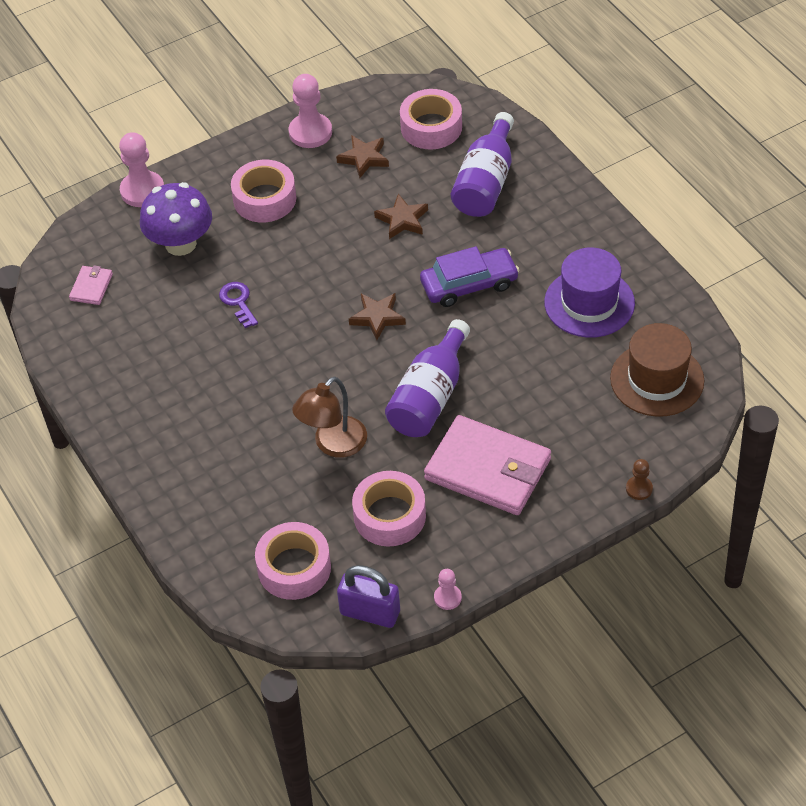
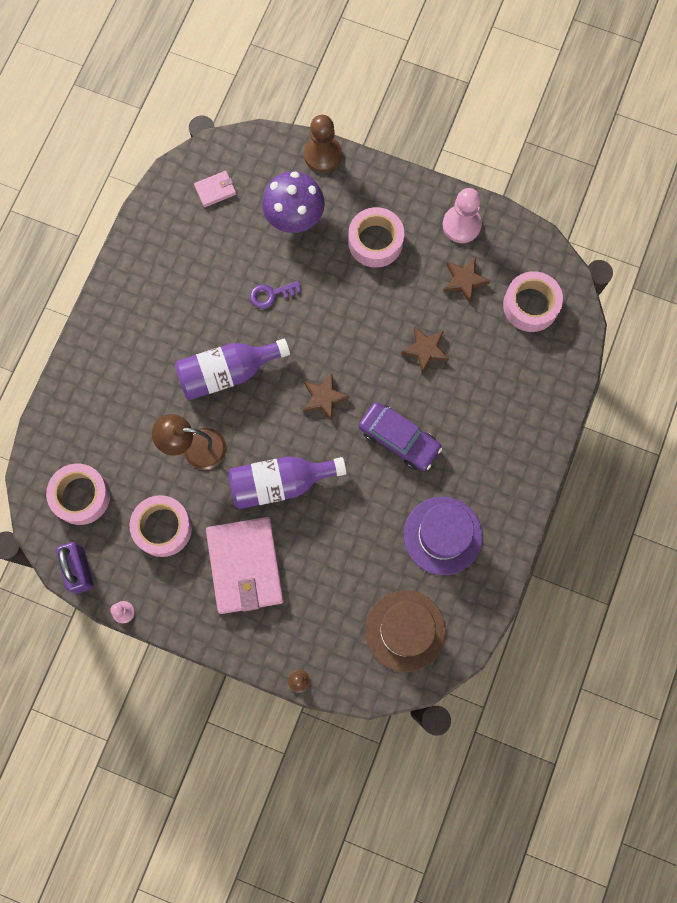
camera: 50 degrees right, 25 degrees up
(142, 191) = (322, 155): pink pawn -> brown pawn
(238, 302) = (271, 295): purple key -> purple key turned 135 degrees counterclockwise
(486, 182) = (505, 382): purple bottle -> purple bottle (227, 372)

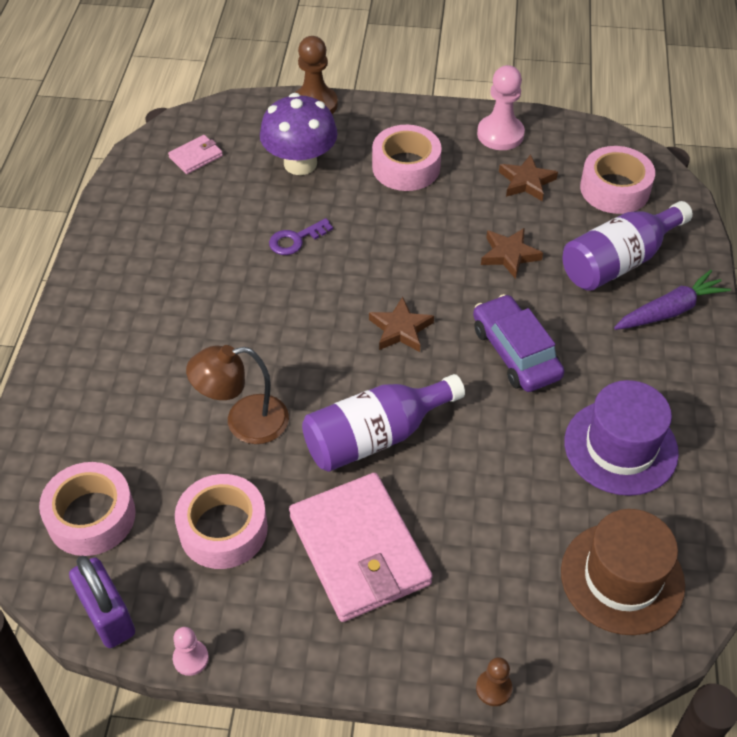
camera: 15 degrees left, 25 degrees down
(227, 372) = (264, 329): purple bottle -> purple bottle (619, 261)
(399, 439) = (515, 352): purple car -> purple car turned 135 degrees counterclockwise
(524, 431) = (669, 310): none -> purple carrot

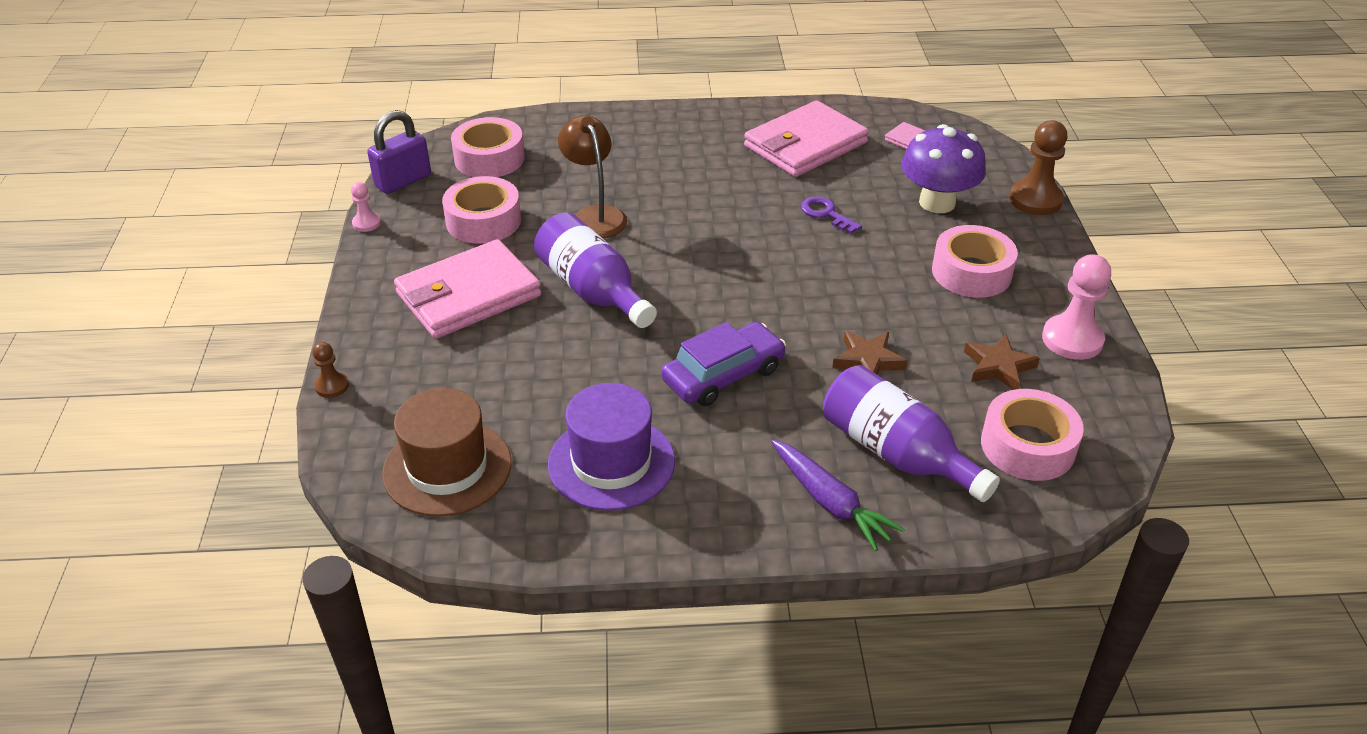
camera: 80 degrees right, 10 degrees down
(172, 232) = (805, 145): none -> pink wallet
(400, 329) = (730, 292): brown star -> none

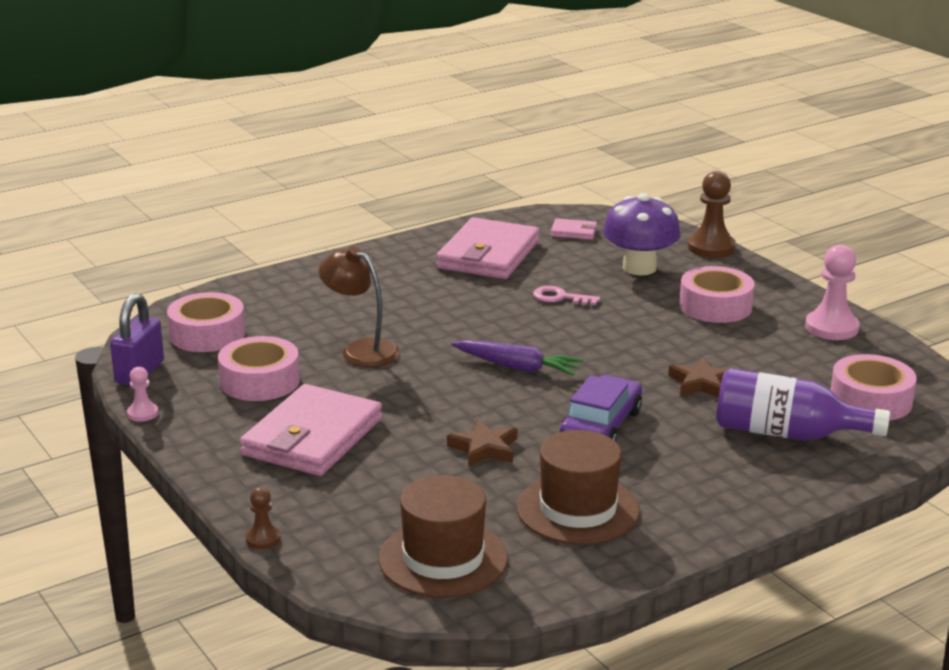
camera: 30 degrees left, 15 degrees down
(593, 291) = (424, 402): purple bottle -> none
(611, 462) = (578, 509): purple hat -> brown hat
(826, 214) = (560, 297): purple key -> pink key
(830, 502) = (773, 478): purple carrot -> purple carrot (517, 367)
(998, 367) = (799, 359): brown star -> brown star (484, 448)

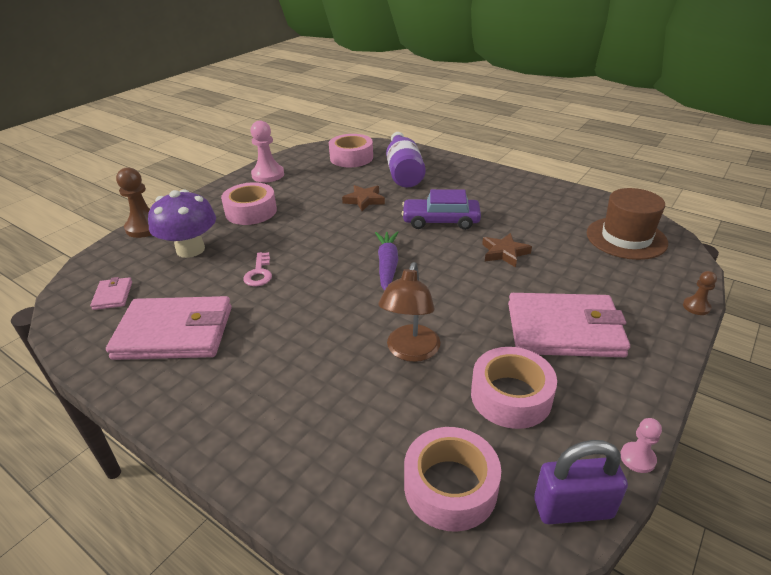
camera: 110 degrees left, 10 degrees up
(578, 509) = (534, 211): brown hat -> none

